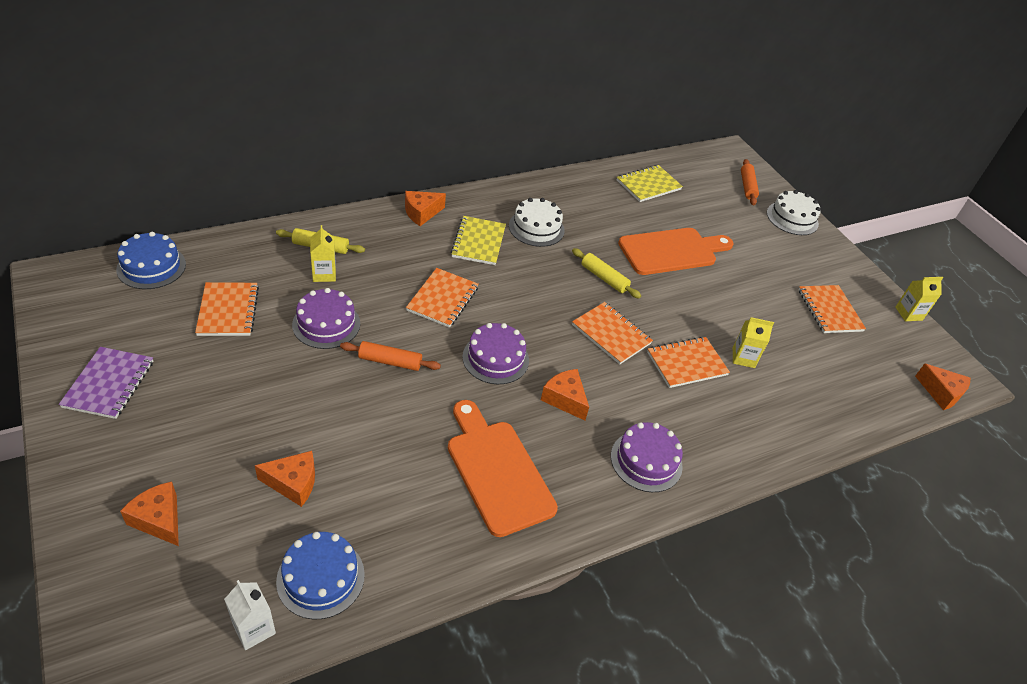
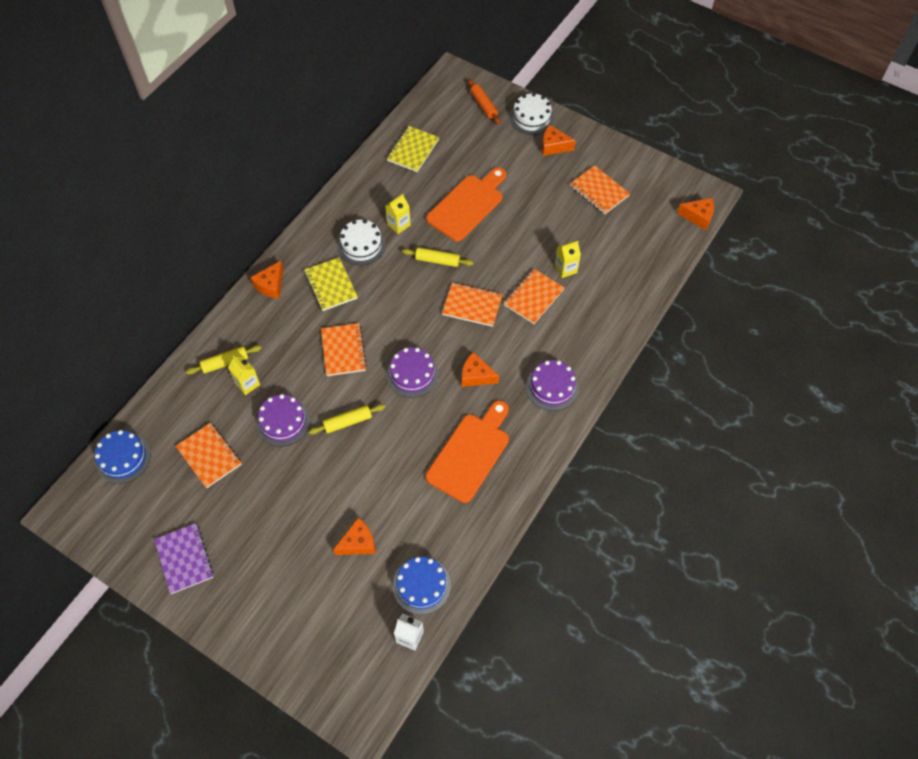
camera: 25 degrees left, 15 degrees up
(159, 519) = (301, 617): orange cheese -> orange cheese (553, 146)
(390, 361) = (347, 422): orange rolling pin -> yellow rolling pin
(497, 471) = (470, 453): orange cutting board -> orange cutting board turned 90 degrees clockwise
(908, 313) = (650, 160): yellow carton -> yellow carton (399, 224)

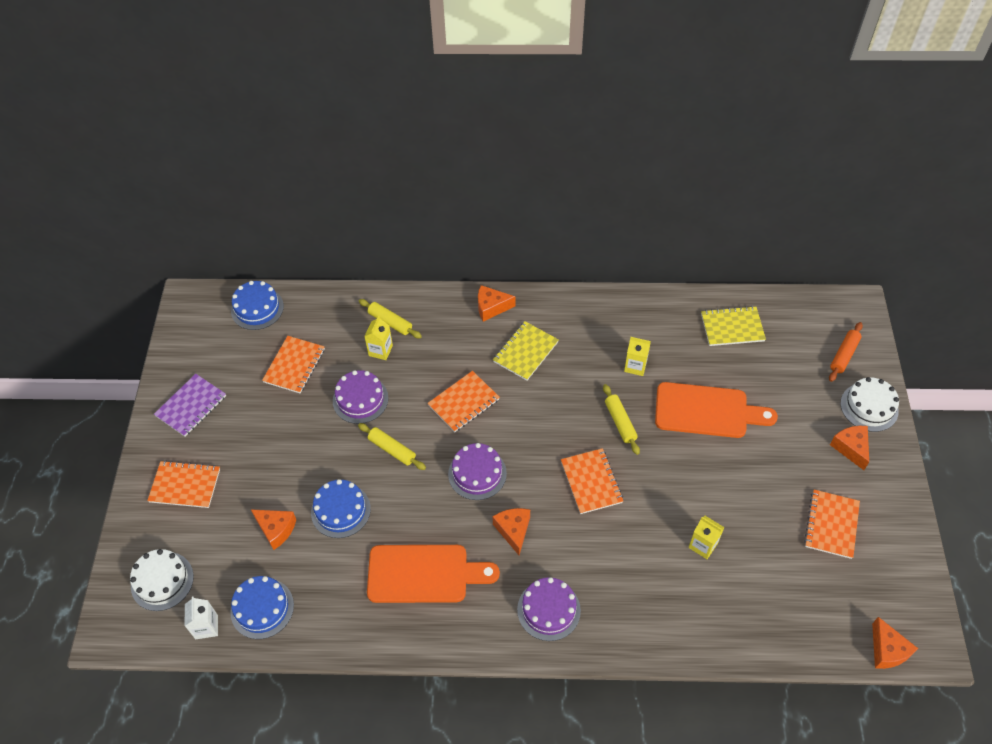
camera: 60 degrees right, 5 degrees down
(361, 245) = (588, 350): white cake -> white cake (162, 581)
(375, 486) = (340, 510): none -> blue cake
(533, 297) = (643, 533): orange notebook -> orange notebook (185, 485)

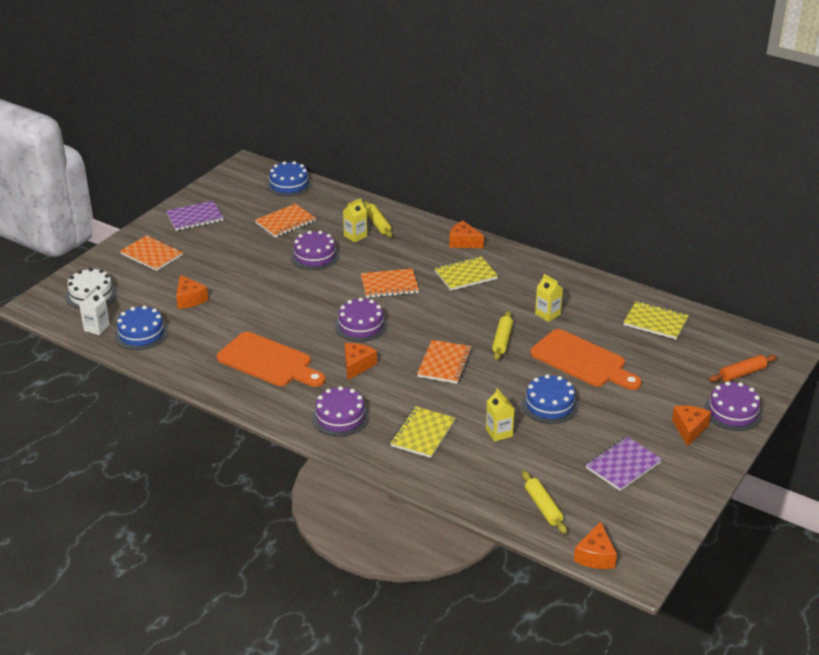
camera: 30 degrees right, 20 degrees down
(340, 510) = (243, 307): blue cake -> blue cake (549, 405)
(392, 449) = (311, 290): yellow rolling pin -> yellow rolling pin (543, 507)
(638, 587) = (422, 434): none -> yellow notebook
(831, 525) = (623, 465): orange notebook -> purple notebook
(869, 407) = (733, 412): white cake -> purple cake

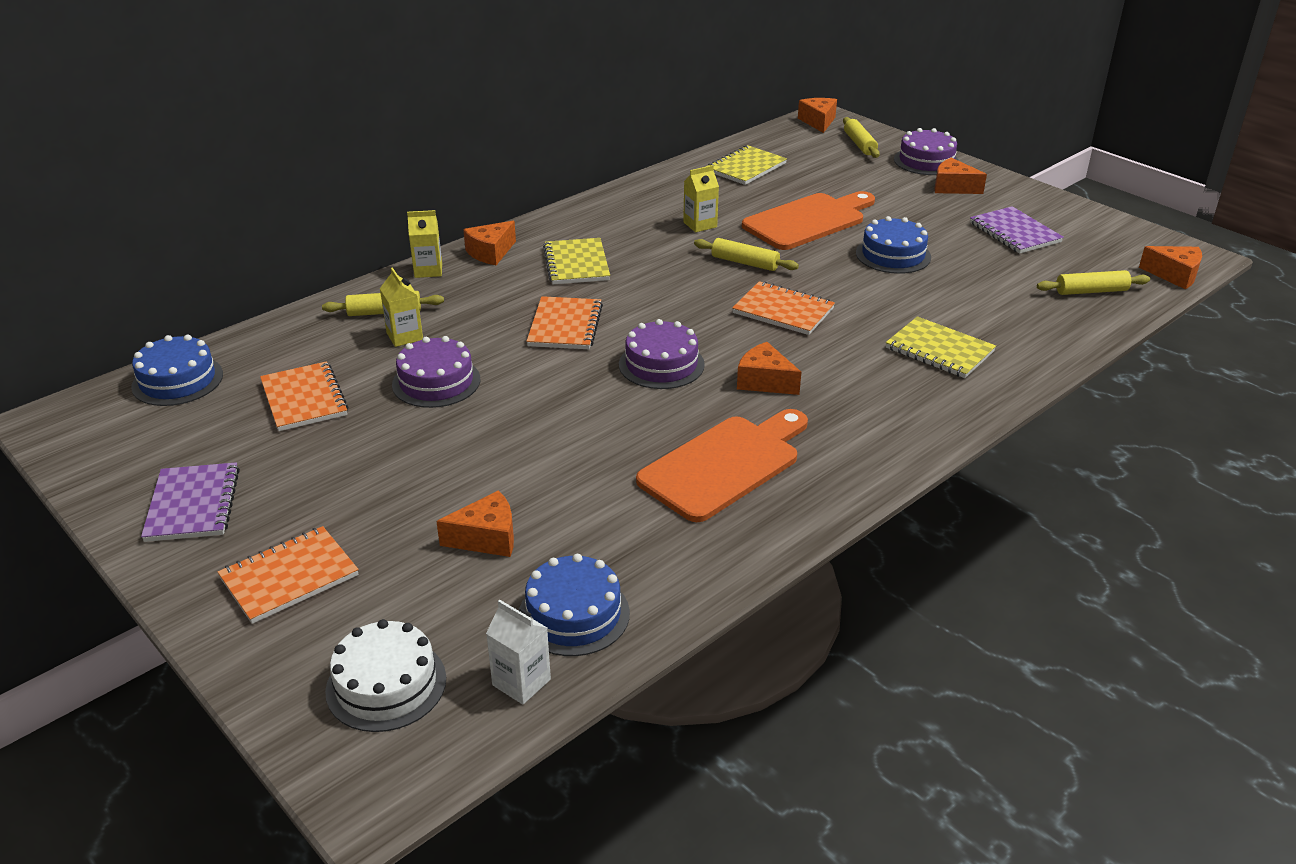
camera: 75 degrees left, 0 degrees up
(340, 417) = (890, 413): purple cake -> none
(499, 433) = (944, 296): yellow carton -> yellow carton (428, 270)
(742, 373) = (860, 144): orange rolling pin -> yellow rolling pin
(773, 347) = (818, 122): none -> orange cheese

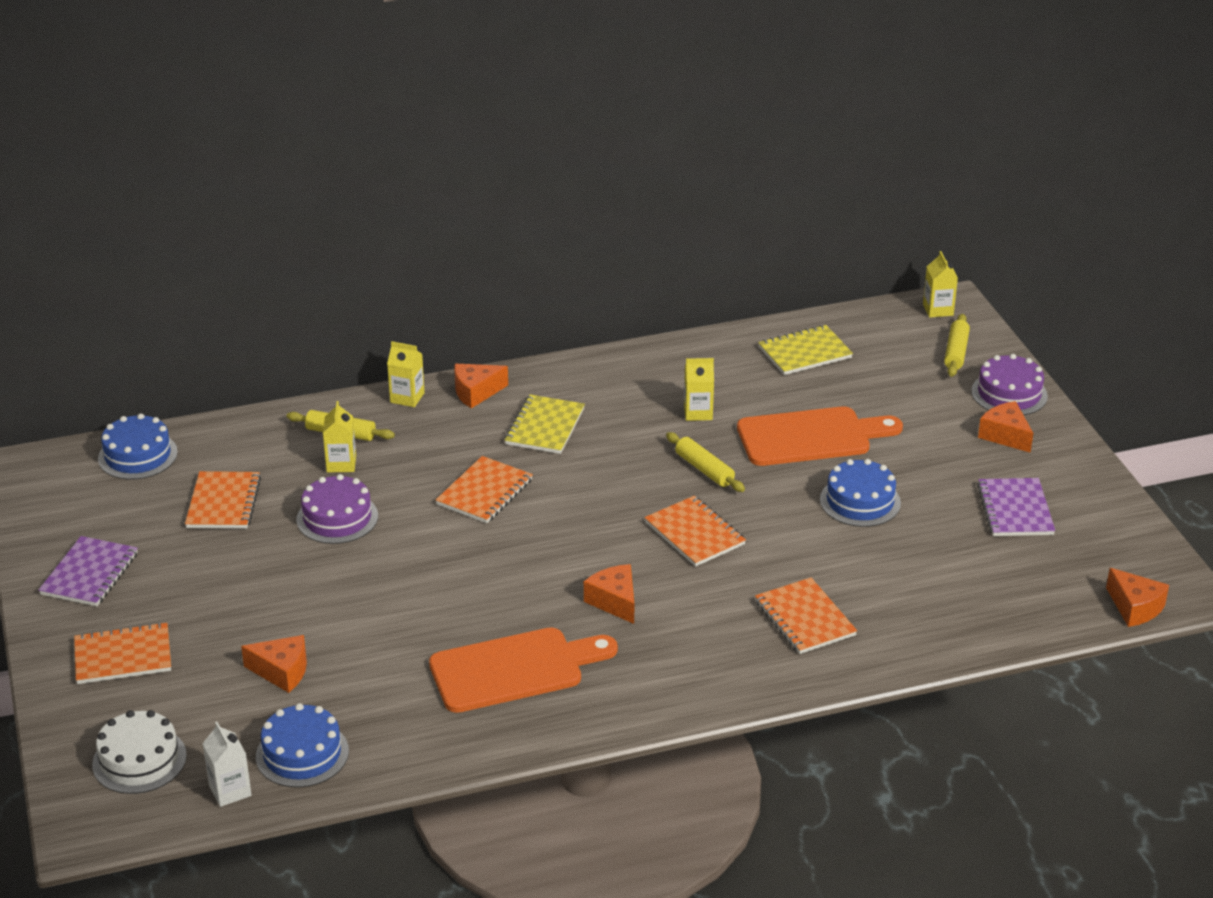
camera: 25 degrees right, 0 degrees up
(661, 364) = (538, 557): purple cake -> none
(818, 122) = (938, 310): orange cheese -> yellow carton
(939, 350) = (804, 618): yellow notebook -> orange notebook
(1091, 291) = (1024, 600): yellow rolling pin -> none

